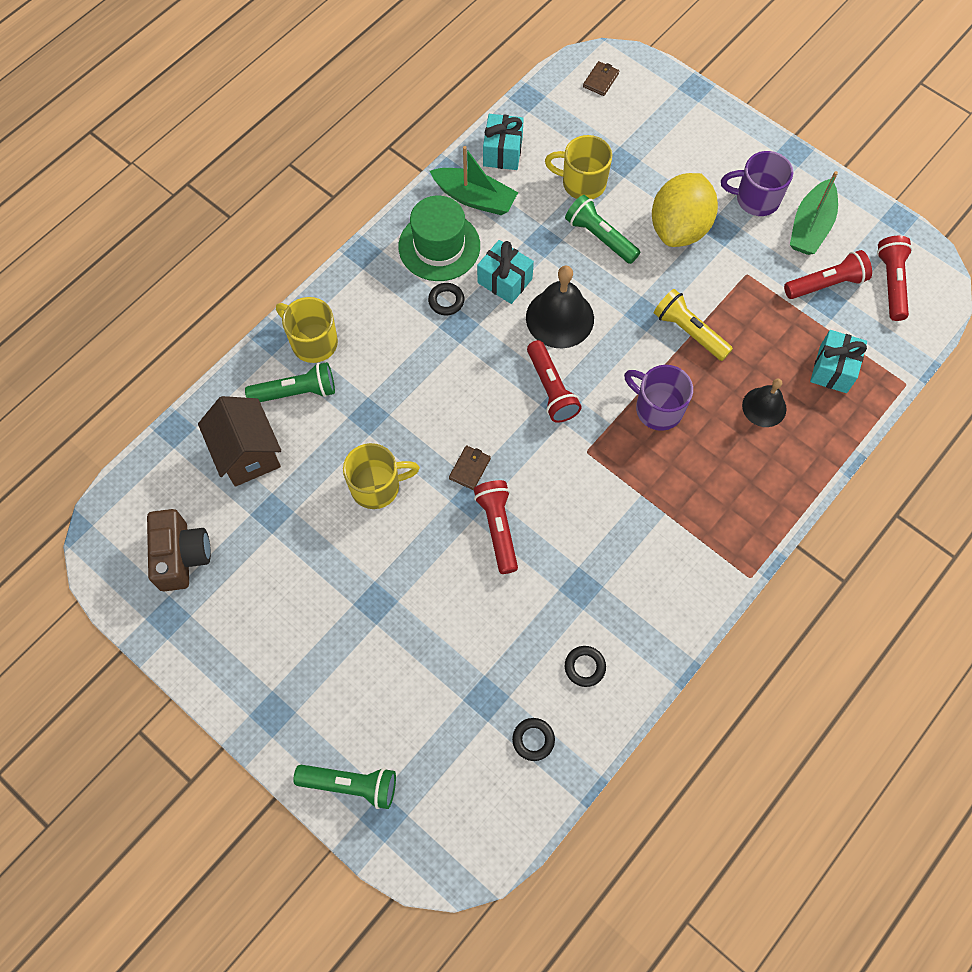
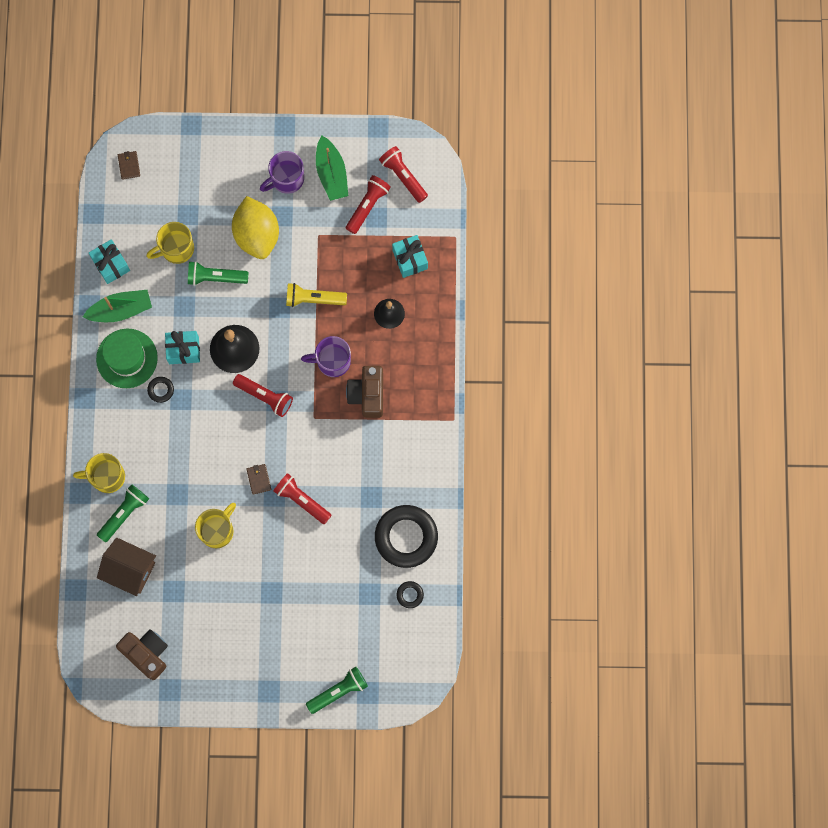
camera: 40 degrees left, 10 degrees up
(584, 667) = (406, 537): black ring -> black ring, size x2.34
(669, 473) = (367, 394): none -> brown camera

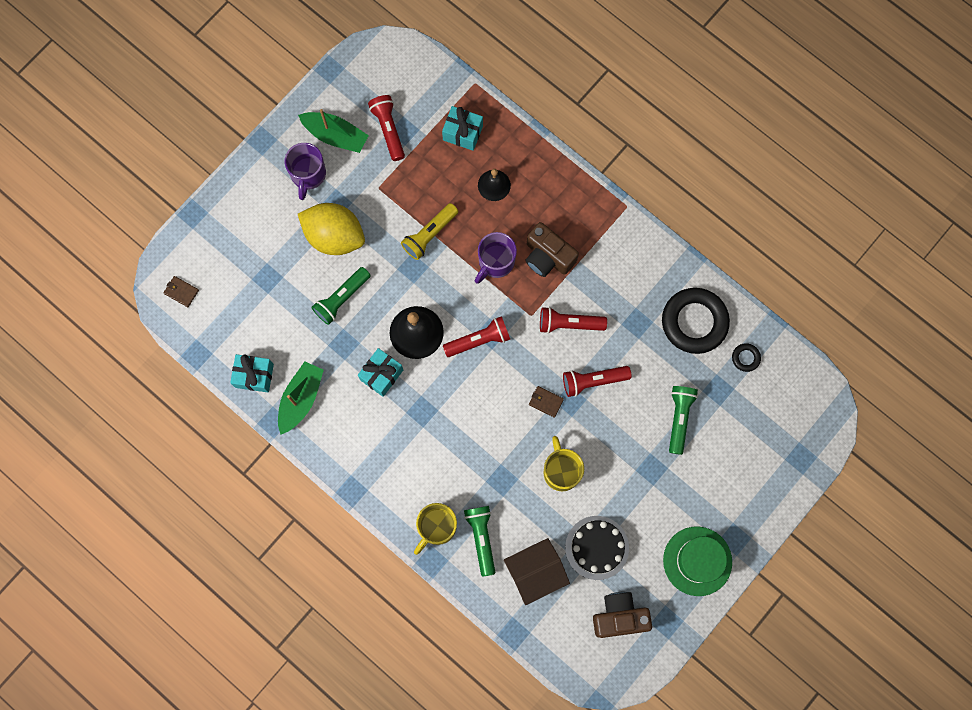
camera: 50 degrees left, 0 degrees up
(127, 358) = (347, 427): green hat -> green hat (697, 561)
(161, 390) = (399, 421): black ring -> none
(176, 249) = (288, 311): yellow mug -> none
(183, 599) = (597, 547): none -> black cake
(338, 691) = (781, 481): green flashlight -> green flashlight (679, 418)
(403, 176) = (388, 82): red flashlight -> red flashlight (569, 324)

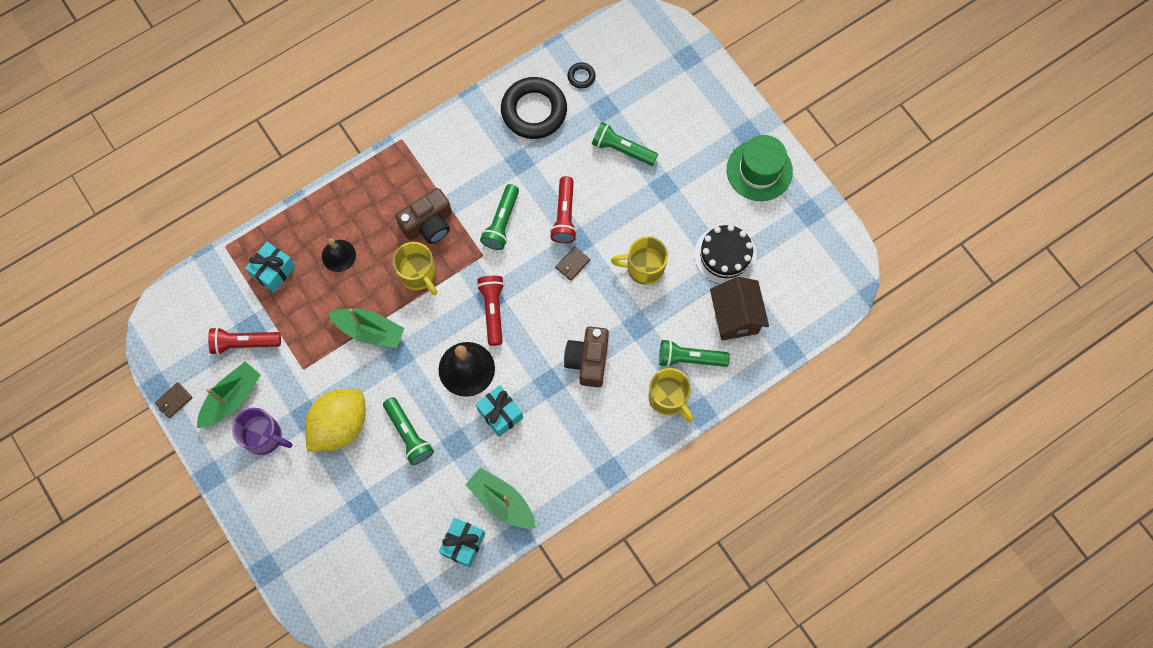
camera: 75 degrees left, 5 degrees down
(181, 292) = (349, 601): brown wallet -> brown wallet (174, 401)
(429, 235) = (369, 330): yellow flashlight -> green boat
(495, 262) = (418, 274): purple mug -> yellow mug
(569, 324) = (501, 222): red flashlight -> green flashlight
(619, 616) = (794, 252): brown camera -> brown camera (588, 360)

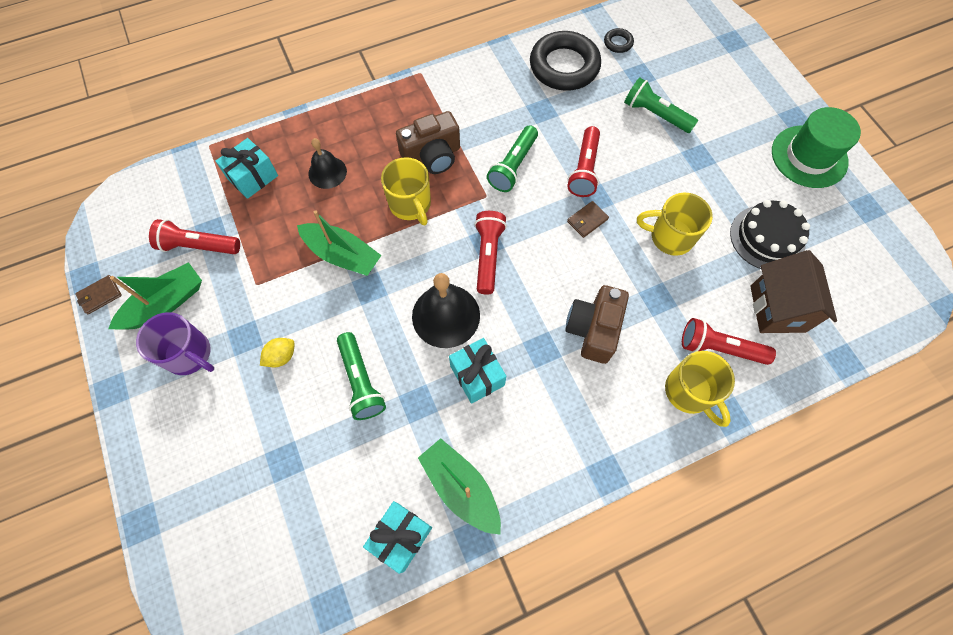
camera: 10 degrees right, 5 degrees down
(340, 425) = (281, 356): yellow lemon -> yellow lemon, size x0.41
(689, 358) = (719, 348): green flashlight -> red flashlight

